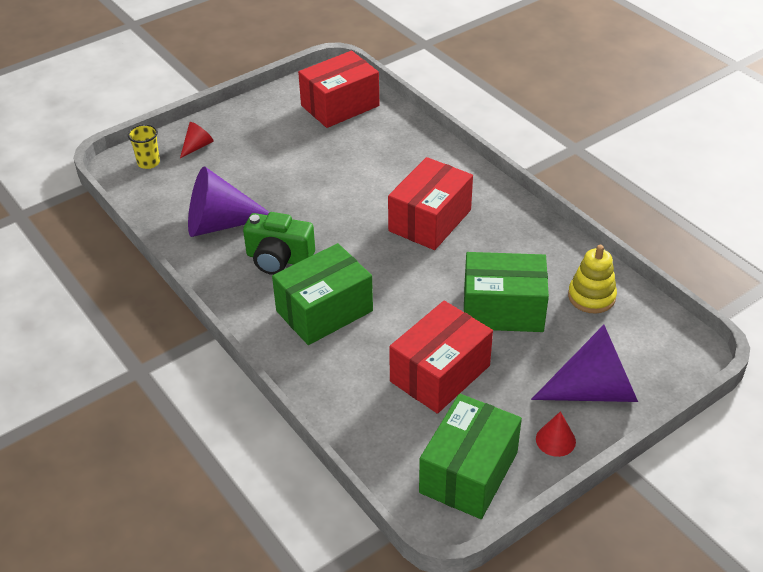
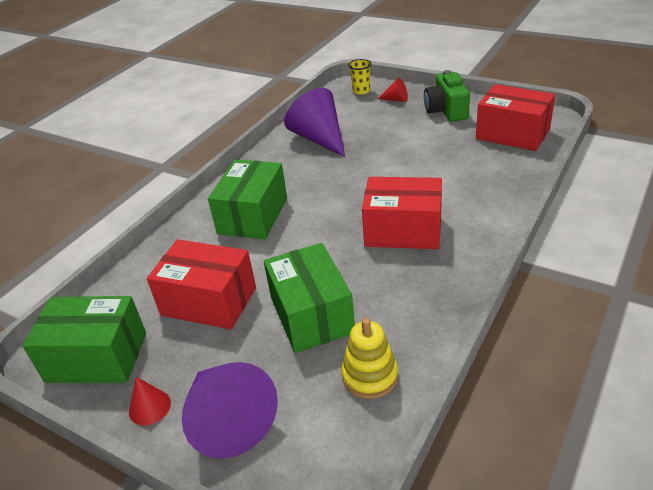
camera: 70 degrees right, 5 degrees down
(279, 258) = (299, 175): green camera -> green camera (446, 110)
(324, 311) = (253, 216): green box -> green box turned 75 degrees clockwise

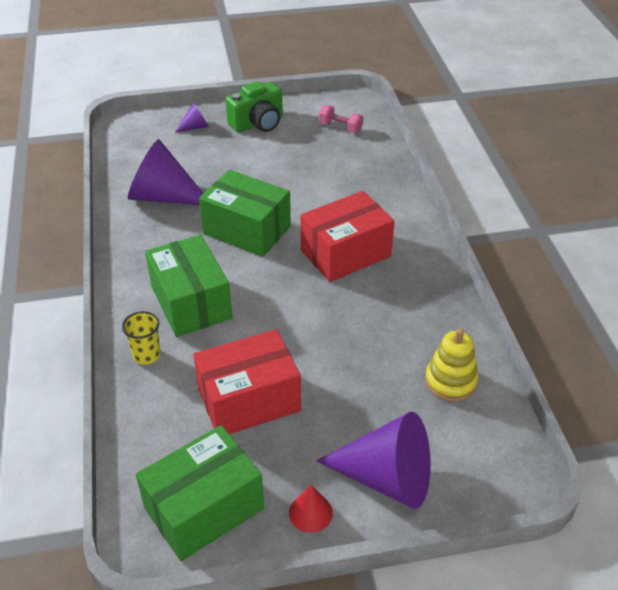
camera: 45 degrees left, 5 degrees up
(311, 315) = (353, 361): green box -> green box (247, 230)
(361, 91) = (147, 129): yellow cup -> yellow cup (146, 355)
(396, 99) = (195, 127): red cone -> purple cone
(446, 110) = (258, 123): green camera -> green camera turned 75 degrees counterclockwise
(512, 134) = (340, 127): red box -> pink dumbbell

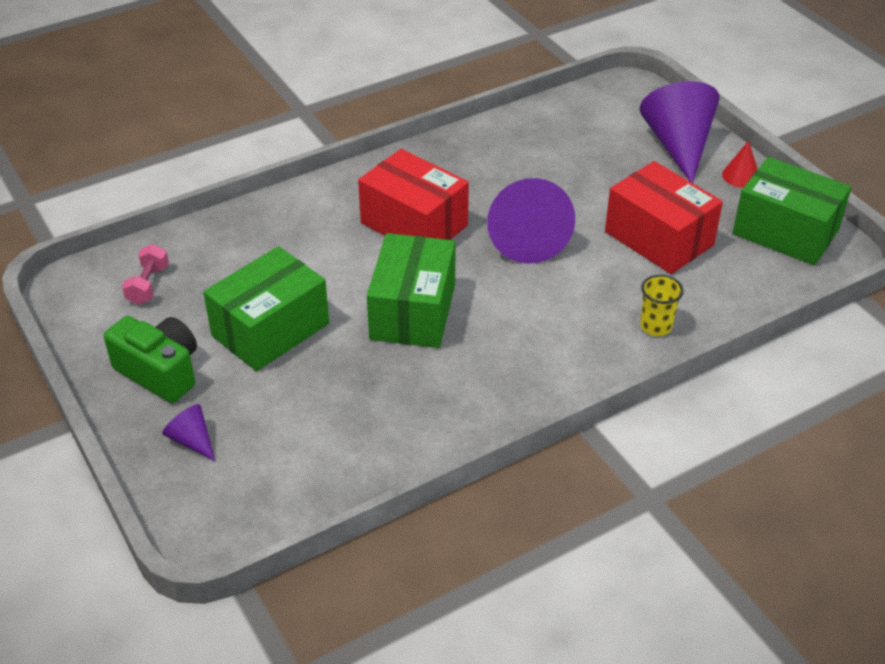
camera: 110 degrees left, 0 degrees up
(163, 197) = (382, 413): purple cone -> purple cone (526, 237)
(191, 302) = (560, 319): green box -> green box (270, 329)
(450, 381) = (553, 129): yellow stacking toy -> none

